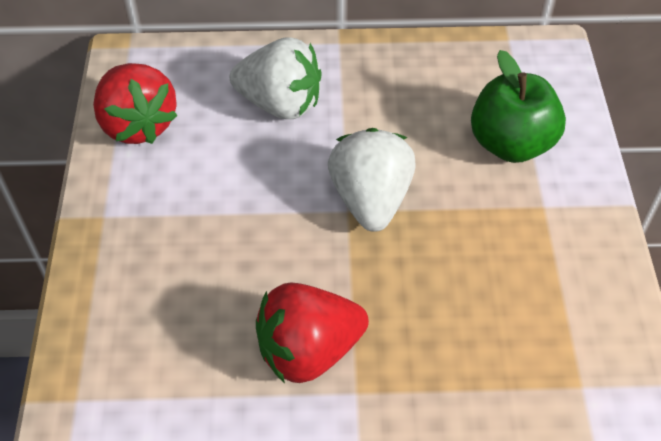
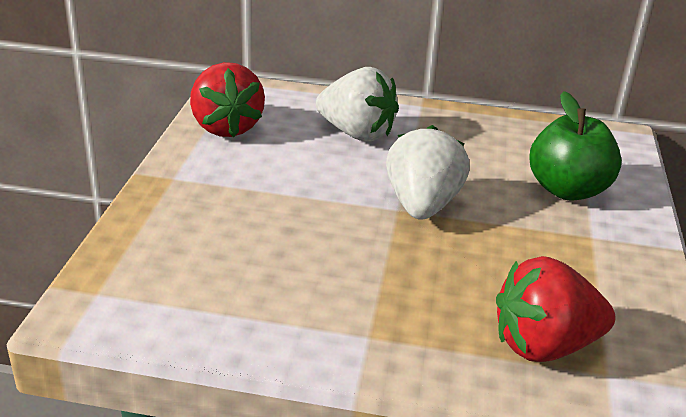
camera: 10 degrees right, 20 degrees down
(308, 351) = (331, 297): red strawberry -> red strawberry (544, 345)

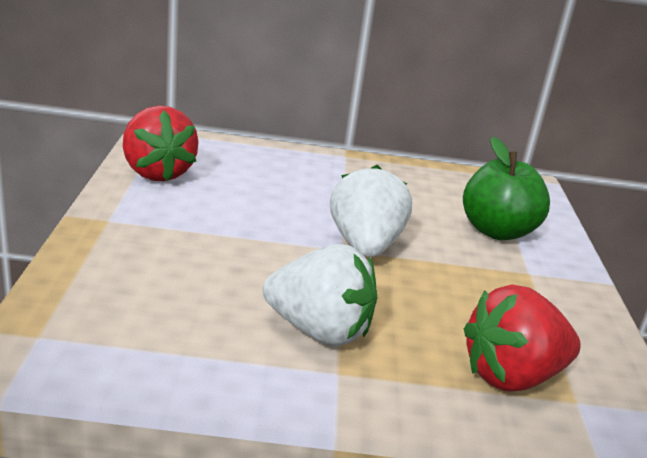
camera: 10 degrees left, 5 degrees down
(357, 133) = (288, 179): white strawberry -> white strawberry (319, 330)

